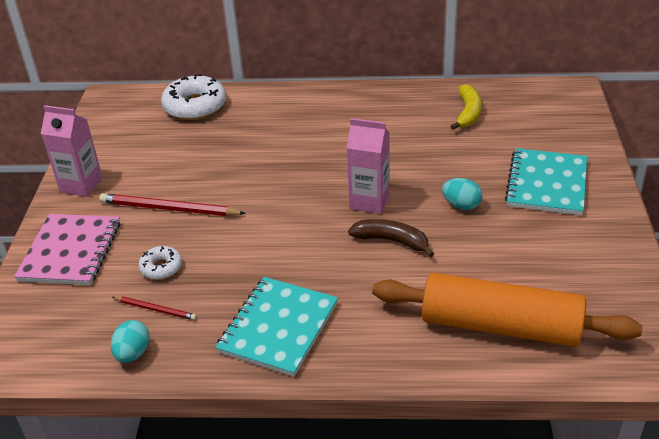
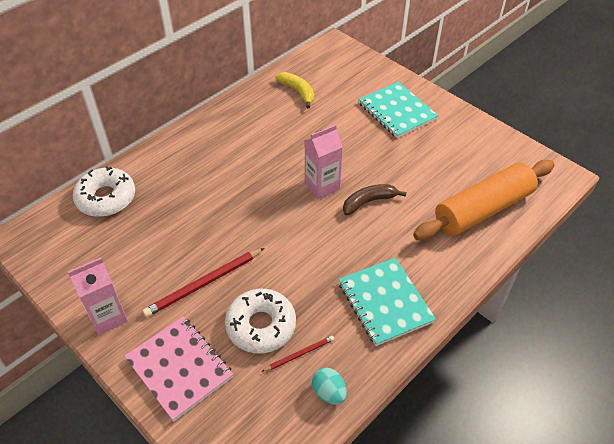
camera: 50 degrees left, 10 degrees up
(161, 267) = (261, 326): white donut -> white donut, size x1.88
(461, 205) = (373, 154): turquoise egg -> none

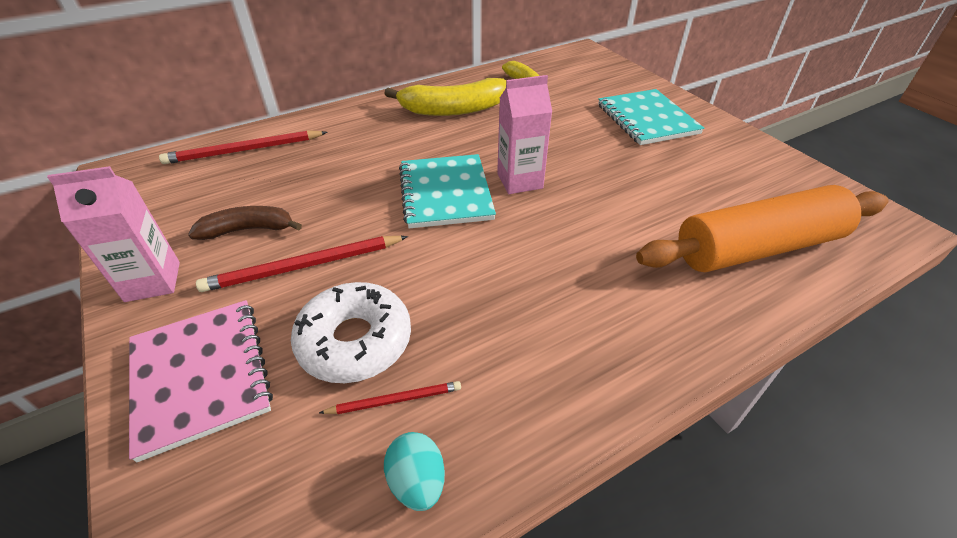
camera: 15 degrees right, 5 degrees down
(106, 198) = (244, 150): white donut -> red pencil
(251, 127) = (453, 109): none -> yellow banana
(369, 202) = (580, 209): brown banana -> brown banana (248, 230)
(385, 302) = (566, 349): turquoise notebook -> turquoise notebook (445, 193)

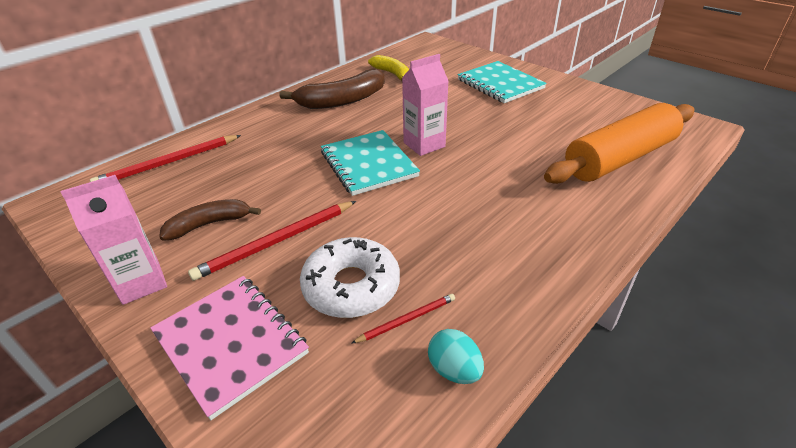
camera: 15 degrees left, 5 degrees down
(453, 109) = (342, 101): yellow banana -> brown banana

